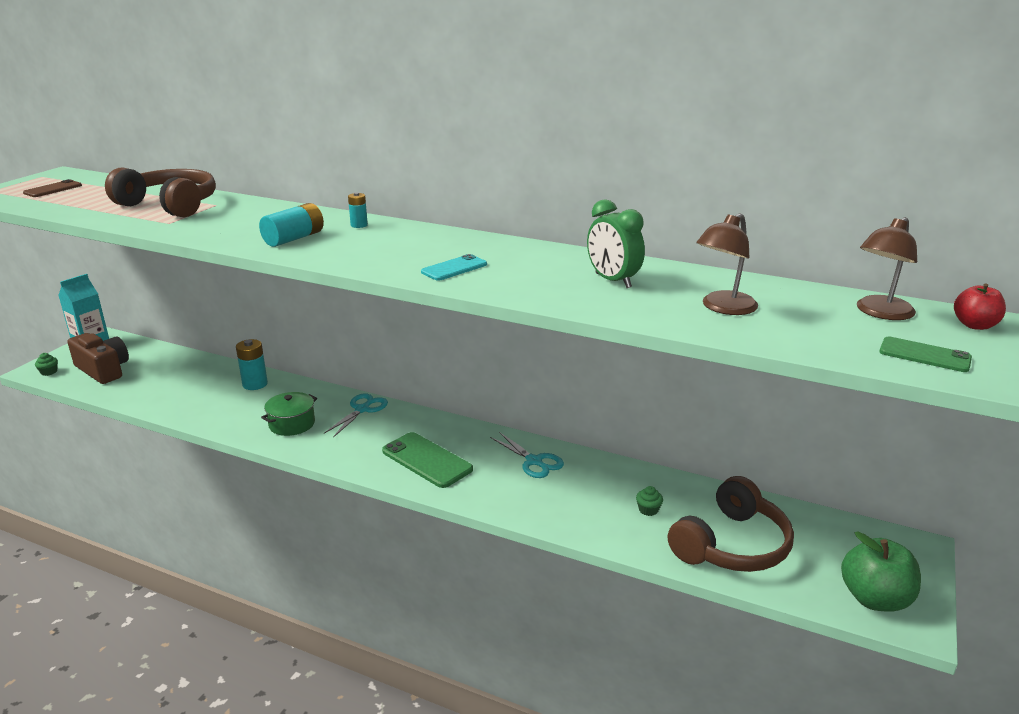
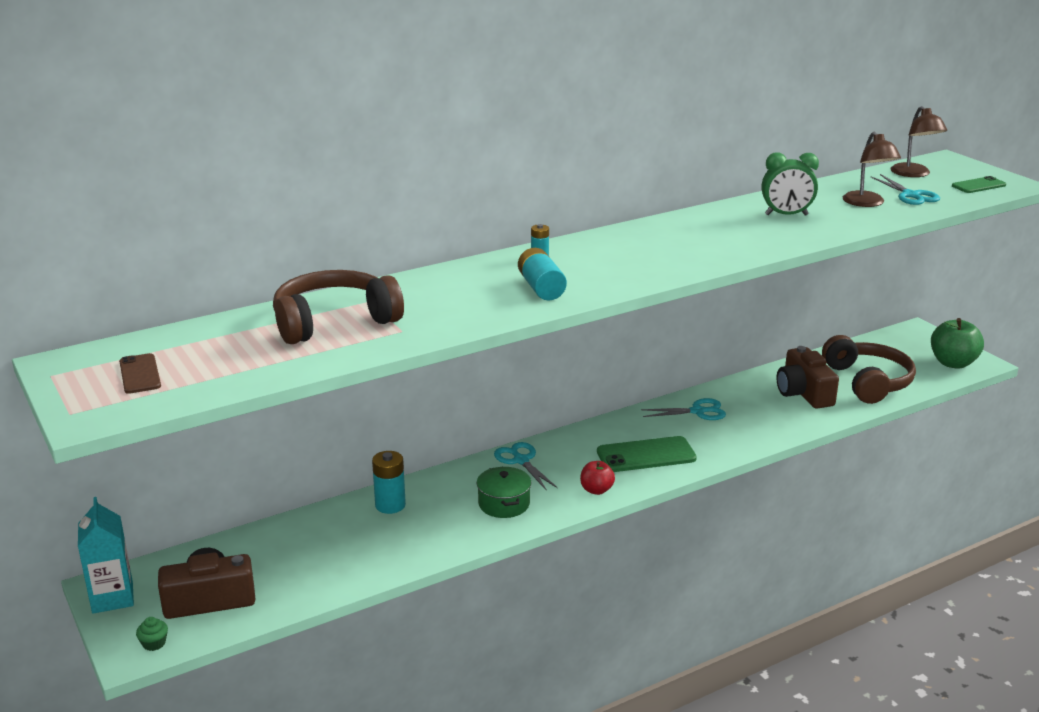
camera: 55 degrees left, 0 degrees up
(454, 268) = (700, 251): turquoise phone -> none
(648, 510) = (804, 393): green cupcake -> brown camera
(798, 324) = (910, 195): none -> turquoise scissors
(974, 325) = (951, 163): red apple -> red apple (596, 490)

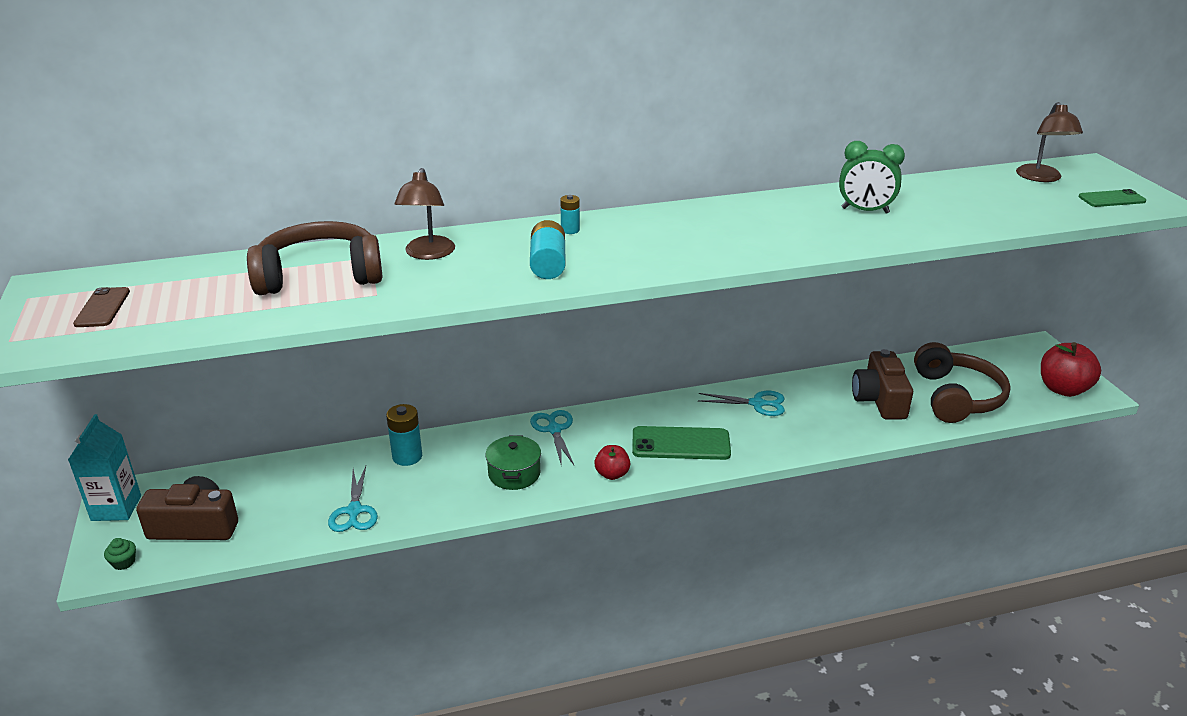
camera: 15 degrees right, 5 degrees up
(867, 203) = (966, 206): brown lamp -> brown lamp (428, 254)
(910, 195) = (1023, 202): turquoise scissors -> turquoise scissors (354, 511)
(953, 363) = (1063, 389): green apple -> red apple

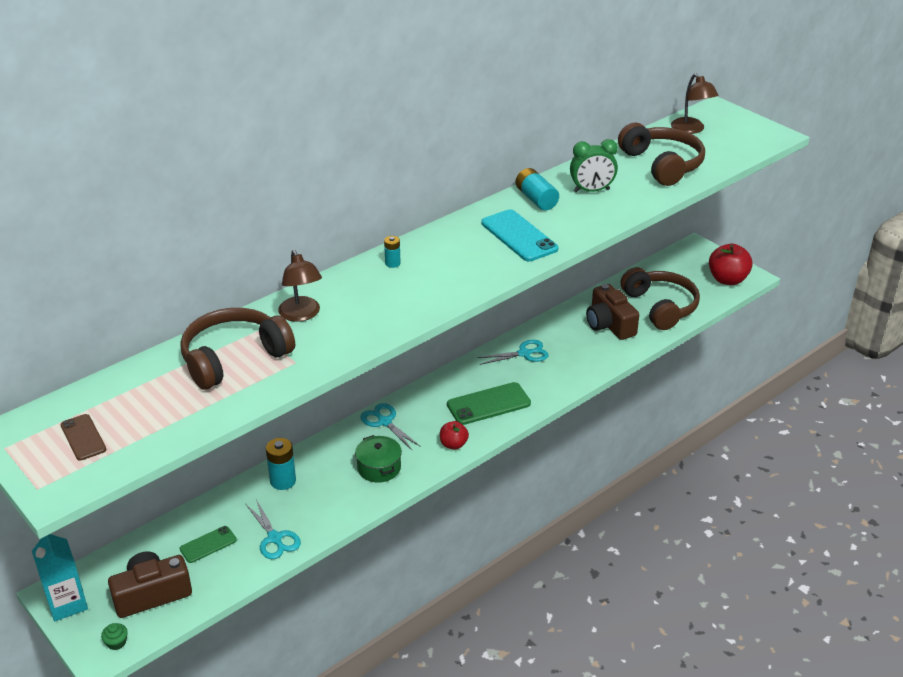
camera: 25 degrees left, 5 degrees up
(548, 264) = (402, 299): turquoise battery -> turquoise battery (536, 199)
(738, 235) = (519, 236): none -> turquoise phone
(978, 203) = (662, 164): none -> brown headphones
(1111, 199) = (745, 139): green phone -> green phone (208, 544)

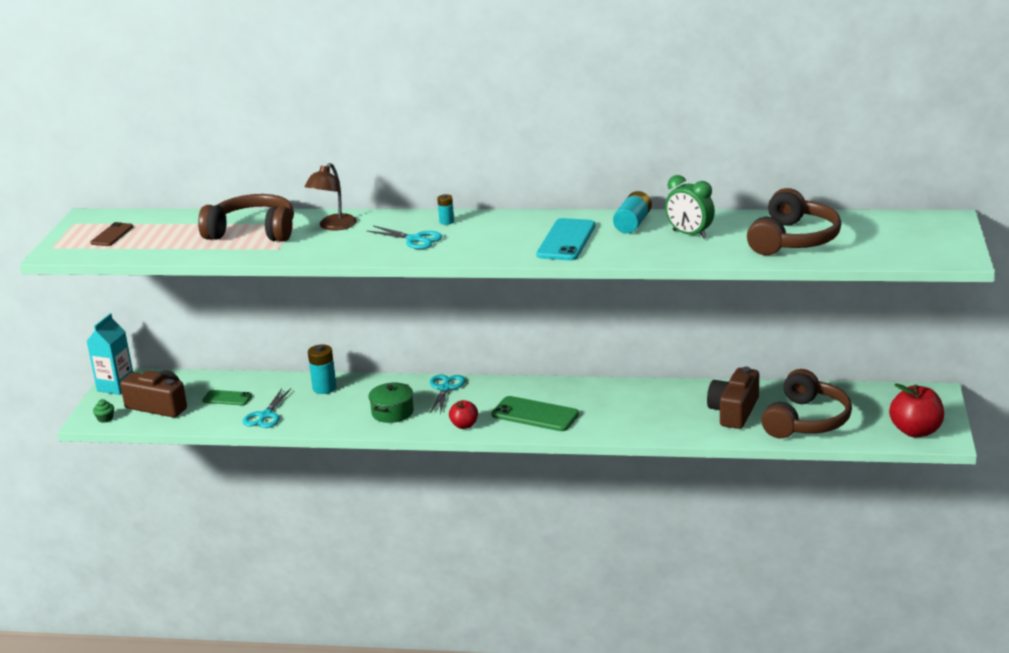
camera: 50 degrees right, 10 degrees down
(524, 353) = (624, 397): turquoise scissors -> turquoise scissors (414, 239)
(691, 129) = (883, 226): brown lamp -> none

